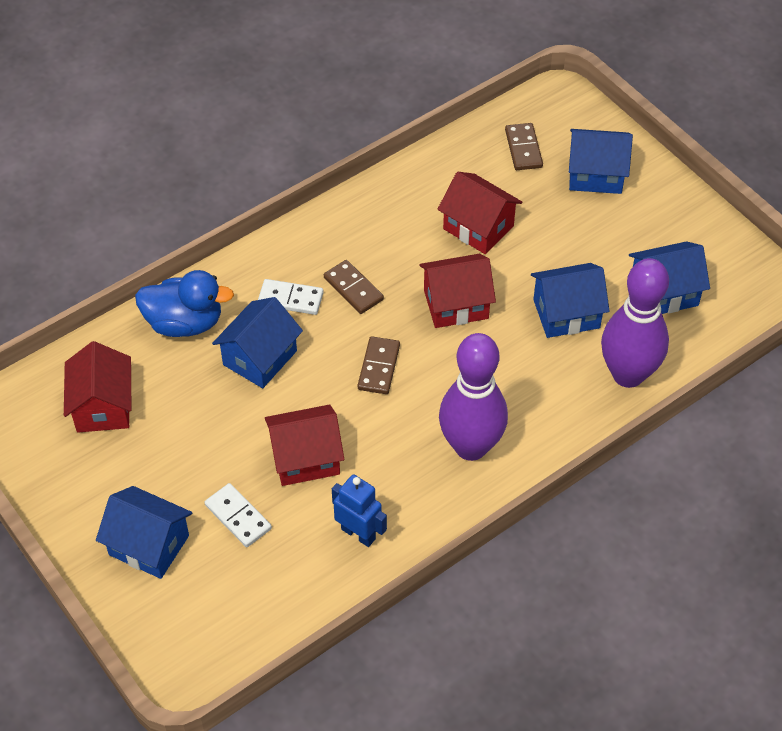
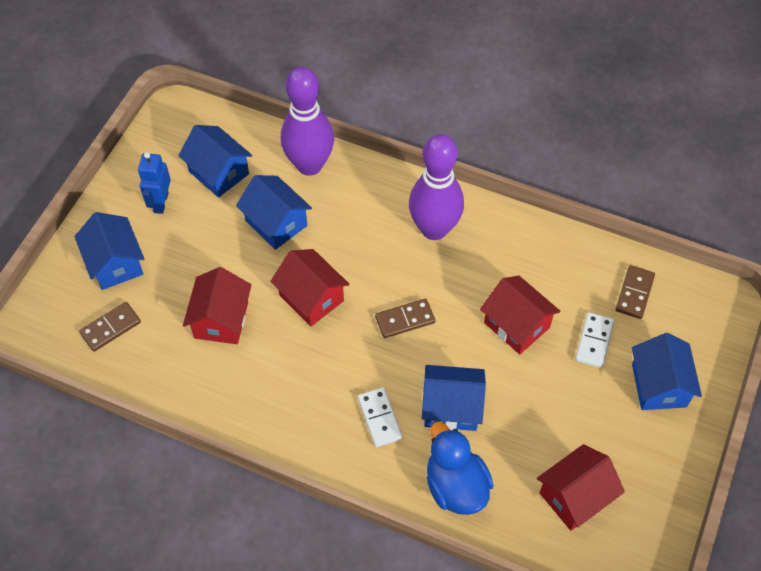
camera: 120 degrees left, 5 degrees up
(353, 289) = (340, 377): brown domino -> brown domino (634, 293)
(358, 533) = (550, 261): blue robot -> blue robot (160, 202)

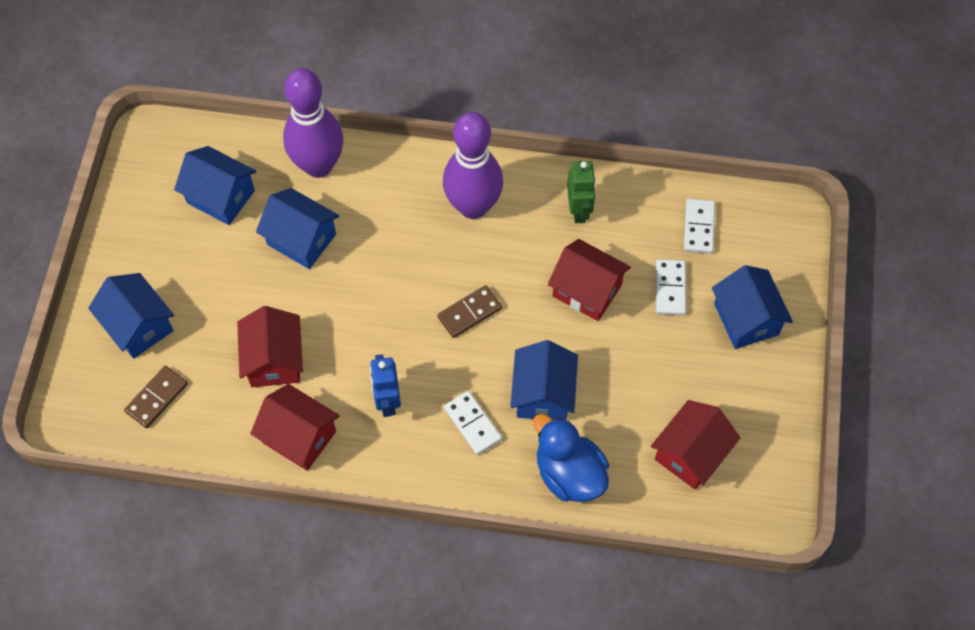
camera: 15 degrees left, 5 degrees up
(160, 202) = (166, 245): blue robot -> blue robot (387, 401)
(311, 298) = (364, 313): red house -> red house (299, 437)
(451, 407) = (543, 394): blue house -> blue house turned 75 degrees counterclockwise
(528, 253) = (579, 210): none -> green robot
(634, 293) = (698, 227): brown domino -> white domino

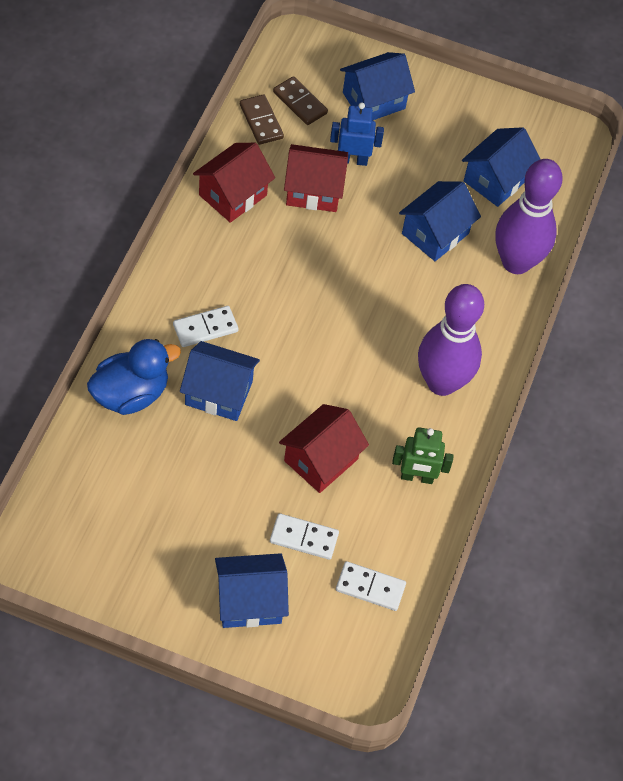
camera: 95 degrees right, 5 degrees down
(387, 401) = (248, 267): blue robot -> blue robot (353, 160)
(469, 313) = (322, 352): brown domino -> brown domino (261, 121)
(691, 454) = (117, 504): red house -> none

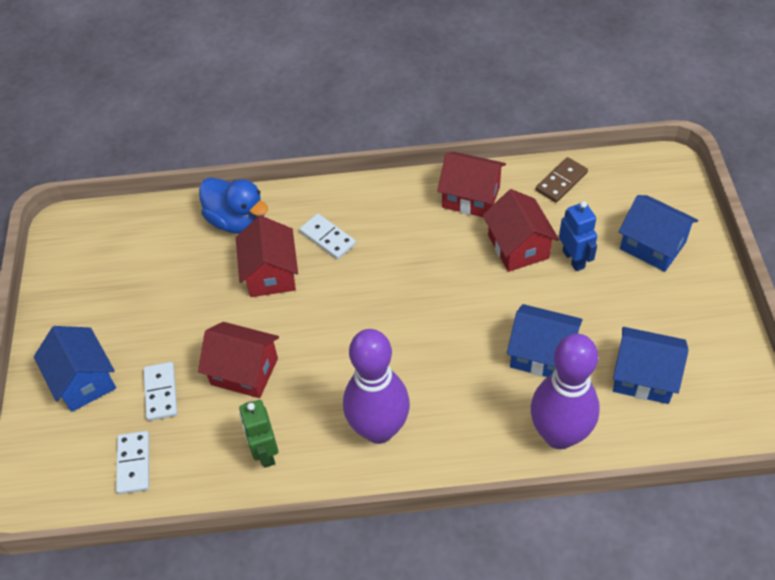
camera: 75 degrees right, 5 degrees down
(219, 393) = (271, 274): blue house -> red house
(300, 102) = (604, 197): brown domino -> none

